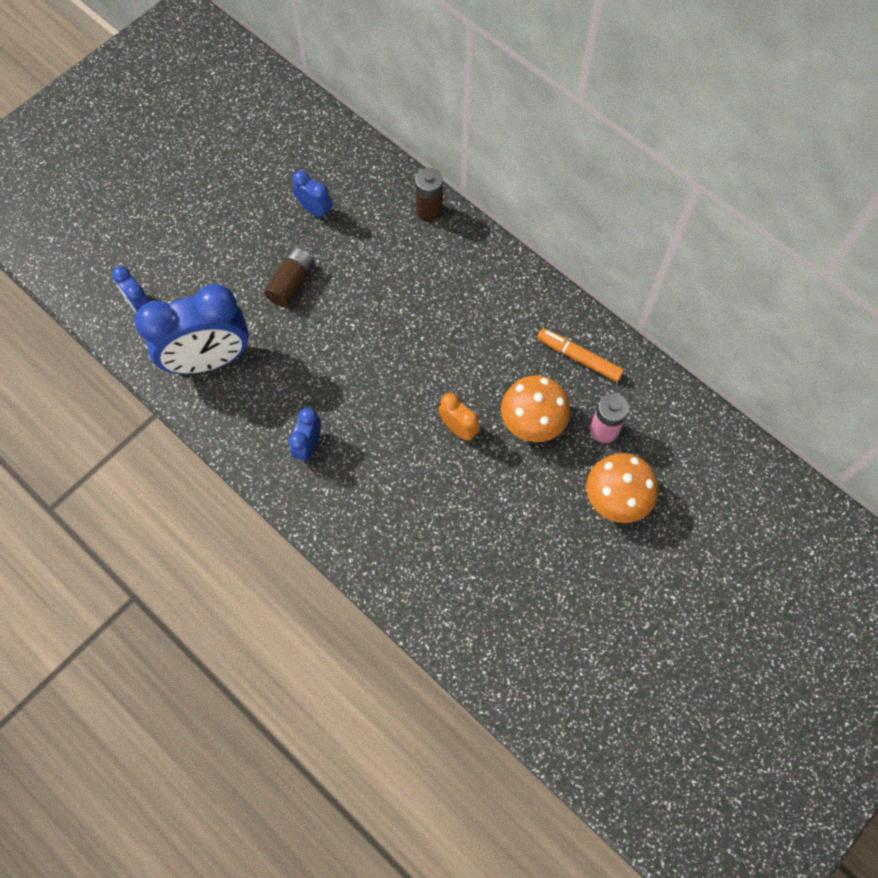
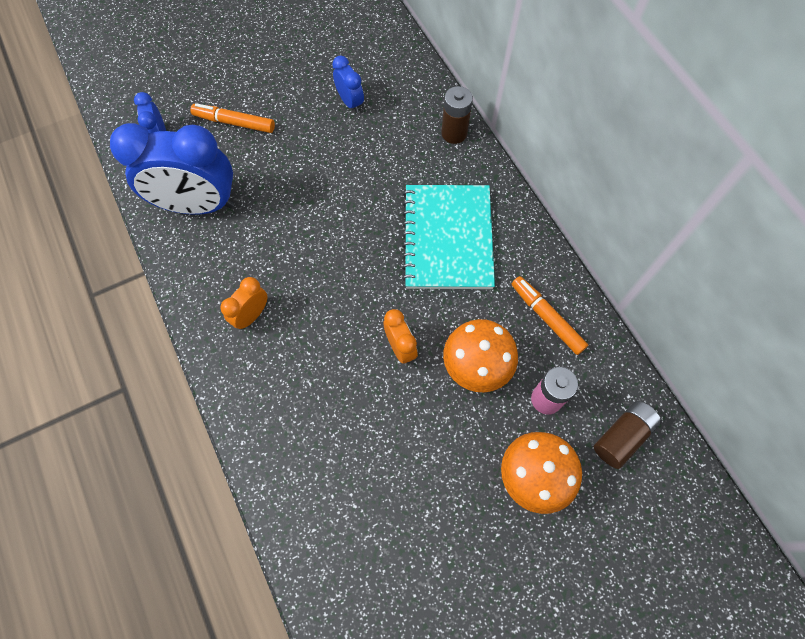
camera: 20 degrees right, 0 degrees up
(208, 267) = (234, 123): none -> orange marker
(291, 283) = (301, 160): brown battery -> brown battery (622, 436)
(308, 446) = (251, 315): blue clock -> orange clock
(462, 314) = (448, 238): none -> turquoise notebook

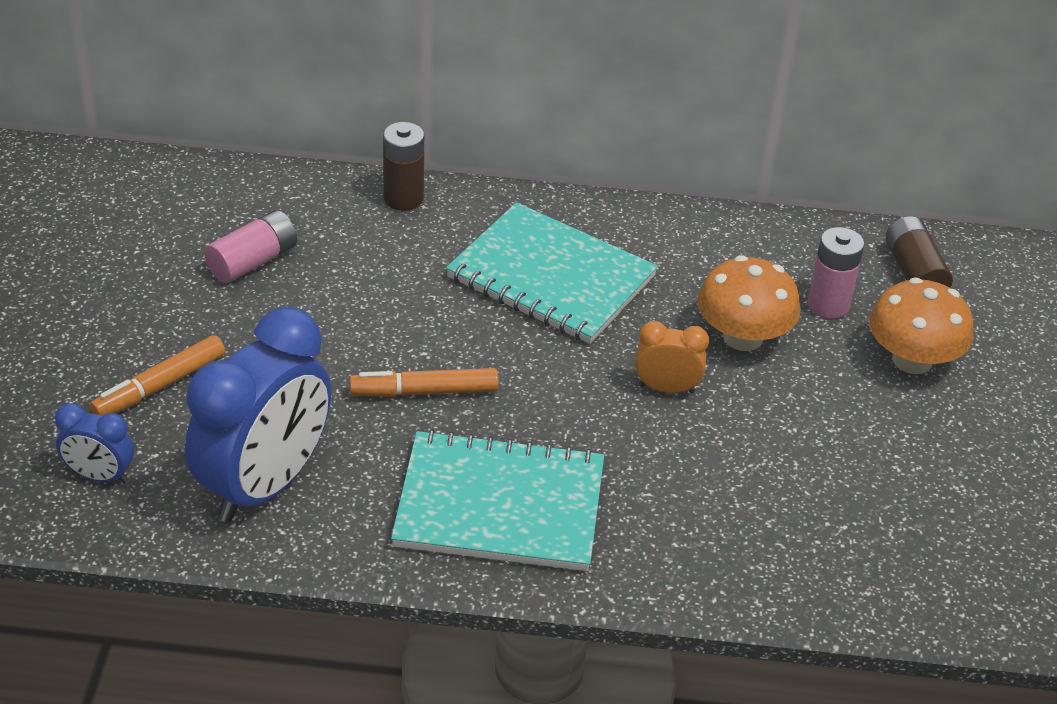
camera: 60 degrees left, 25 degrees down
(251, 315) = (499, 505): orange clock -> turquoise notebook
(350, 102) = (253, 261): blue clock -> pink battery
(546, 317) = (728, 253): orange marker -> orange marker (424, 391)

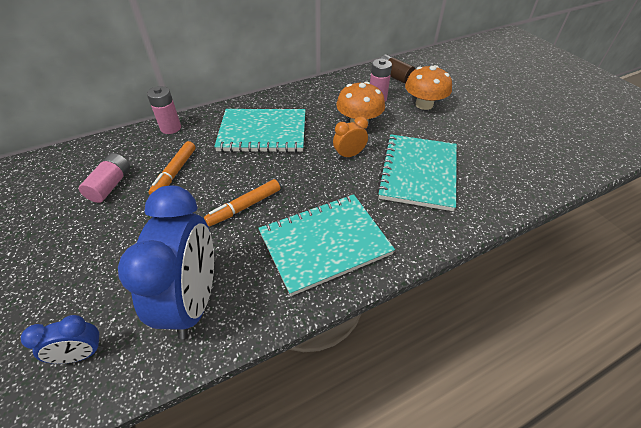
camera: 30 degrees left, 5 degrees up
(160, 386) = (92, 275): orange marker -> orange marker (175, 173)
(403, 198) = (171, 128): brown battery -> pink battery
(759, 477) = (418, 173): none -> turquoise notebook

